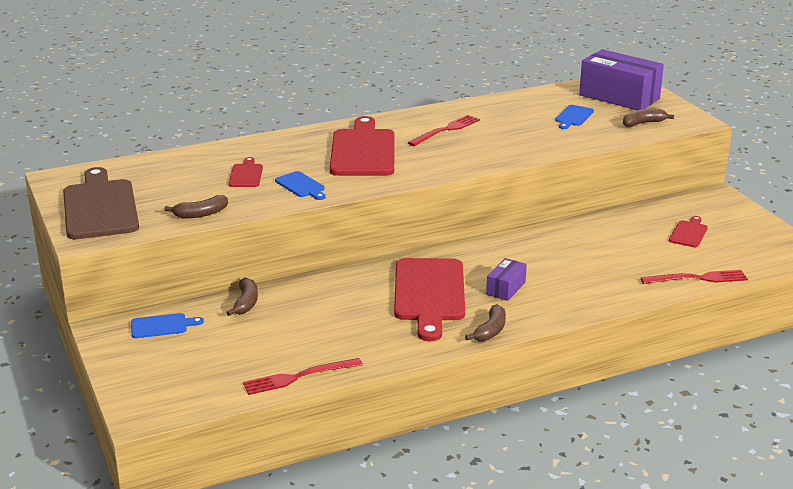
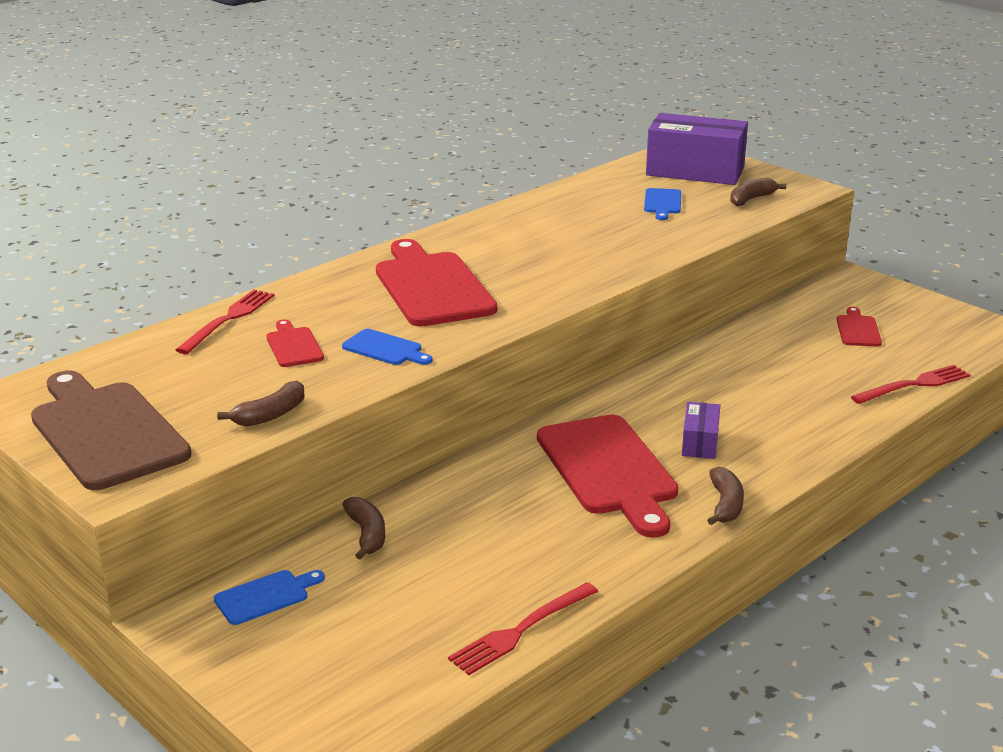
camera: 20 degrees left, 0 degrees up
(446, 130) = (519, 243): red fork -> red fork (228, 319)

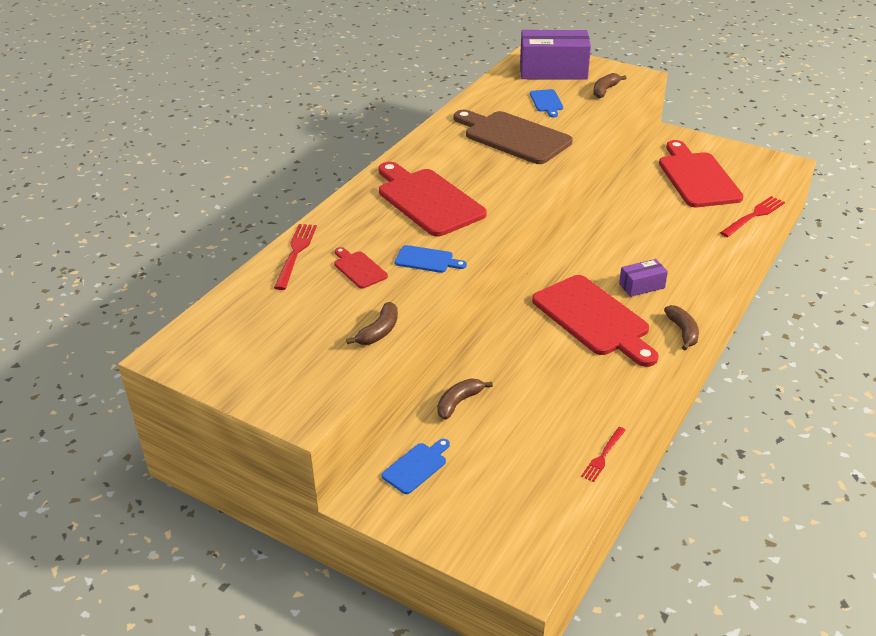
camera: 15 degrees left, 10 degrees up
(106, 432) = (266, 369): brown cutting board -> brown cutting board (513, 137)
(367, 534) = (459, 402): brown banana -> brown banana turned 105 degrees counterclockwise
(521, 630) = (603, 456): red fork -> red fork, size x0.63
(700, 442) = (641, 286): purple box -> purple box turned 75 degrees clockwise
(858, 330) = (697, 177): red cutting board -> red cutting board, size x2.16

